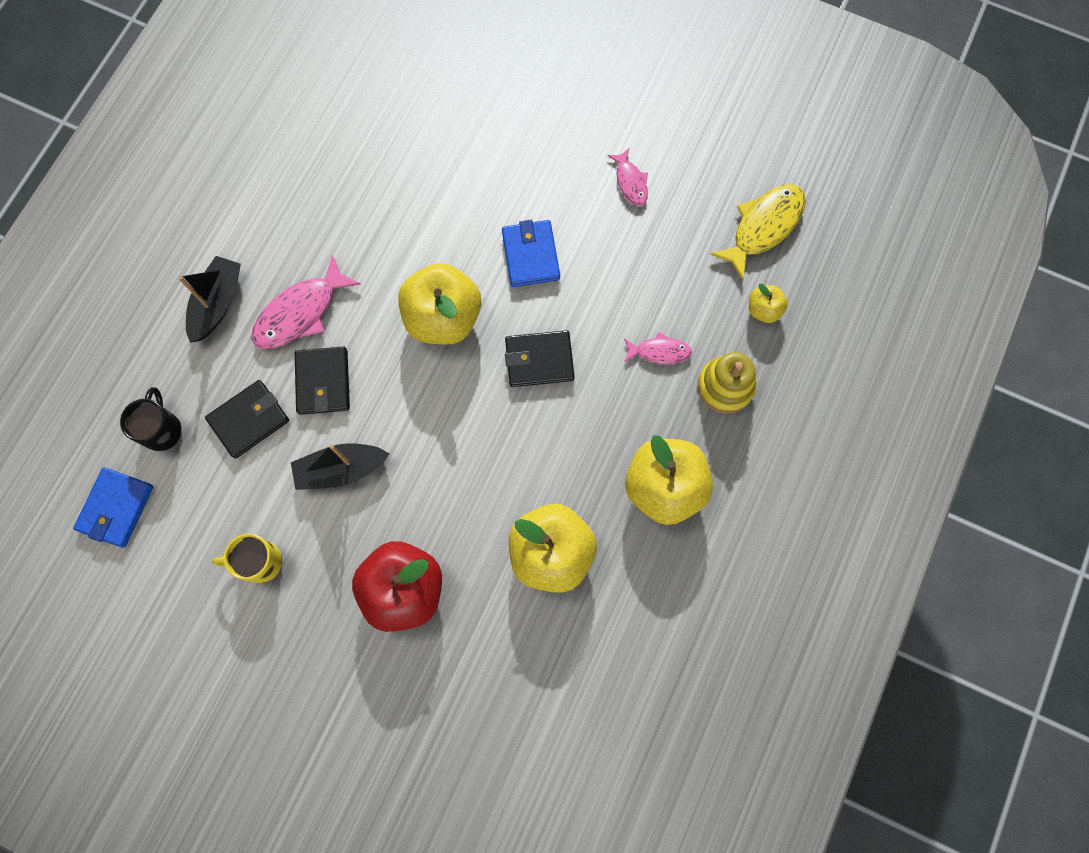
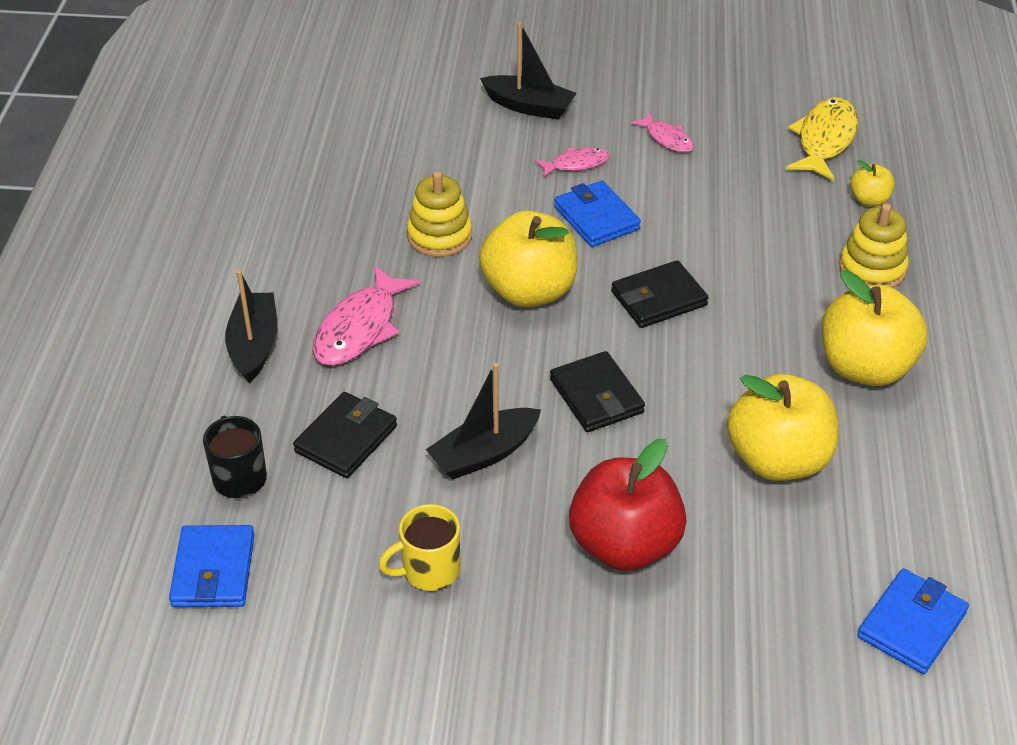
camera: 20 degrees left, 30 degrees down
(323, 382) = (419, 381): black wallet -> black wallet (596, 396)
(399, 234) = (440, 236): none -> yellow stacking toy
(533, 106) = (529, 106): none -> black boat
(571, 734) = (911, 625): none -> blue wallet
(659, 352) = (784, 259): pink fish -> pink fish (576, 164)

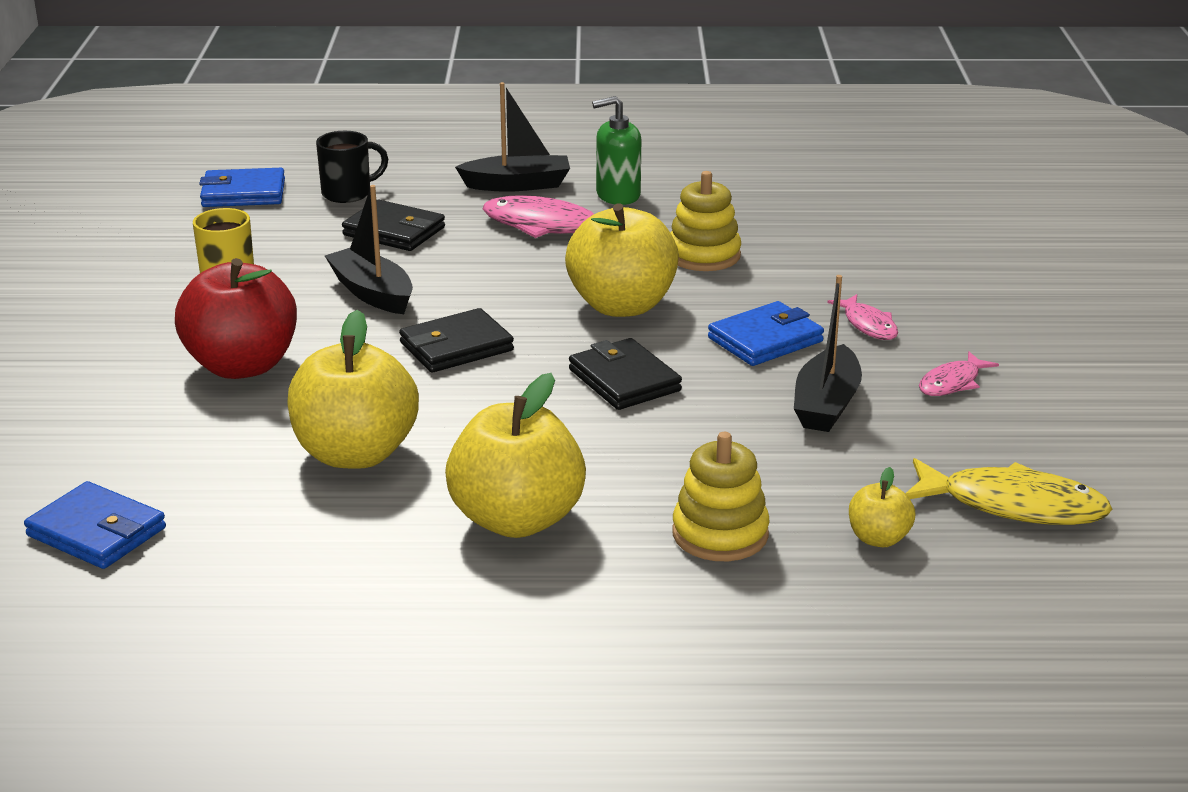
camera: 85 degrees right, 15 degrees down
(299, 278) = (618, 195): none -> green soap dispenser
(529, 106) = (974, 293): black boat -> black boat (826, 404)

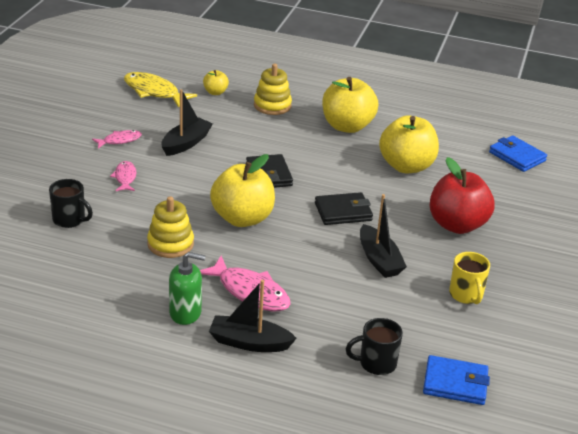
camera: 165 degrees left, 5 degrees up
(394, 231) = (353, 312): black wallet -> none
(765, 340) = (184, 181): blue wallet -> none
(880, 255) = (70, 220): none -> black mug

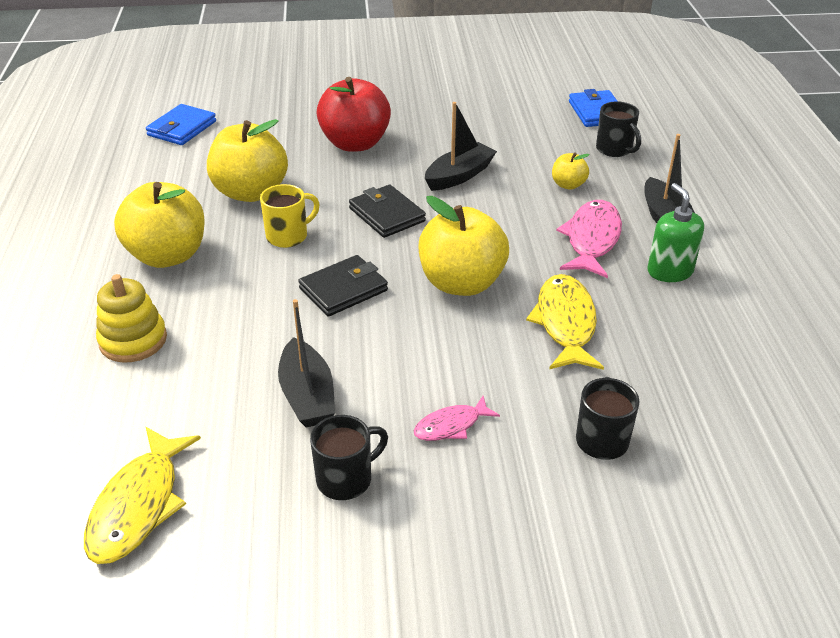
camera: 110 degrees left, 5 degrees up
(119, 140) = (346, 479): pink fish -> black mug
(170, 244) = (565, 323): yellow stacking toy -> yellow fish
(186, 143) = (307, 395): black boat -> black boat turned 120 degrees counterclockwise
(215, 92) = (109, 420): yellow apple -> yellow apple (568, 185)
(466, 295) = (471, 123): yellow mug -> yellow mug (288, 236)

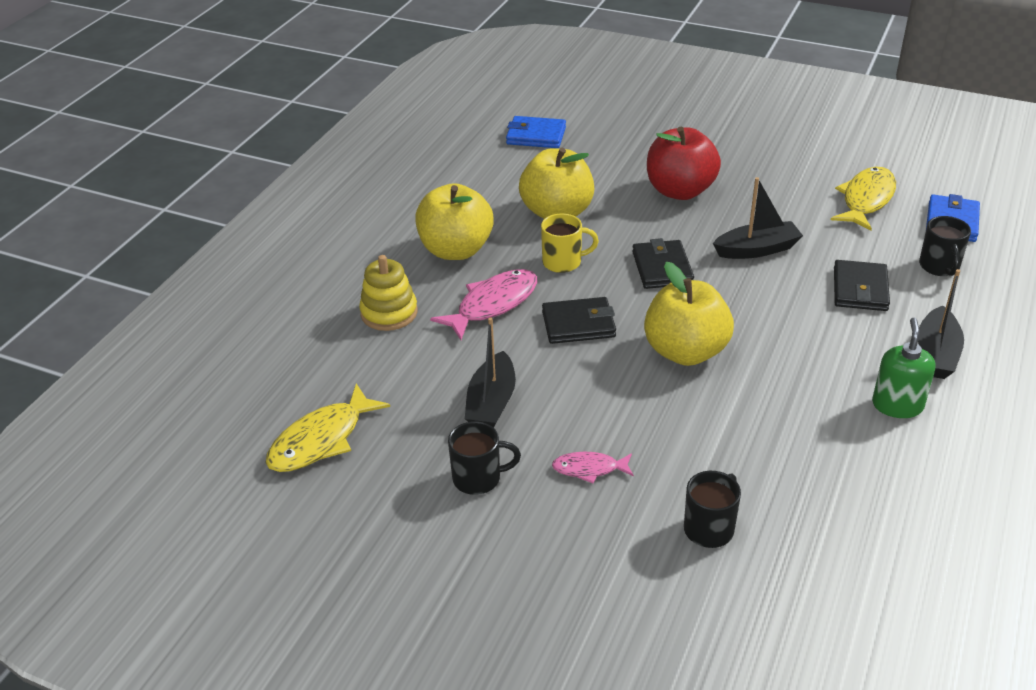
camera: 30 degrees right, 0 degrees up
(182, 128) = (536, 136): blue wallet -> blue wallet turned 45 degrees clockwise
(565, 323) = (754, 419): yellow fish -> yellow fish (866, 200)
(568, 185) = (860, 289): yellow apple -> black wallet
(592, 239) = (841, 350): pink fish -> pink fish (493, 304)

